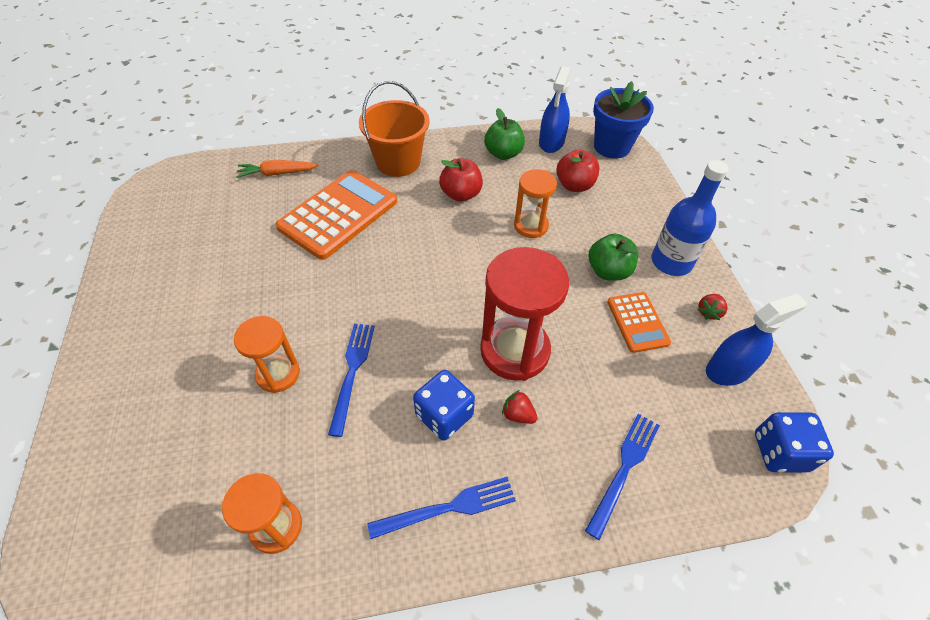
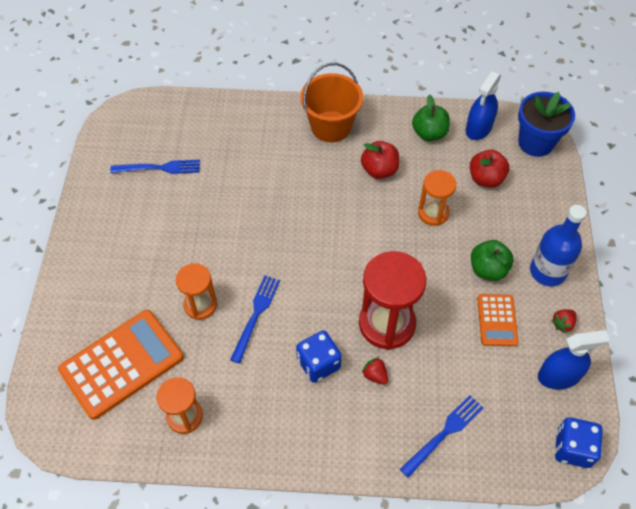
camera: 15 degrees right, 5 degrees up
(277, 173) = (223, 121): orange carrot -> none
(338, 214) = (269, 172): orange calculator -> orange calculator (122, 364)
(450, 507) = (307, 431): blue fork -> blue fork (160, 168)

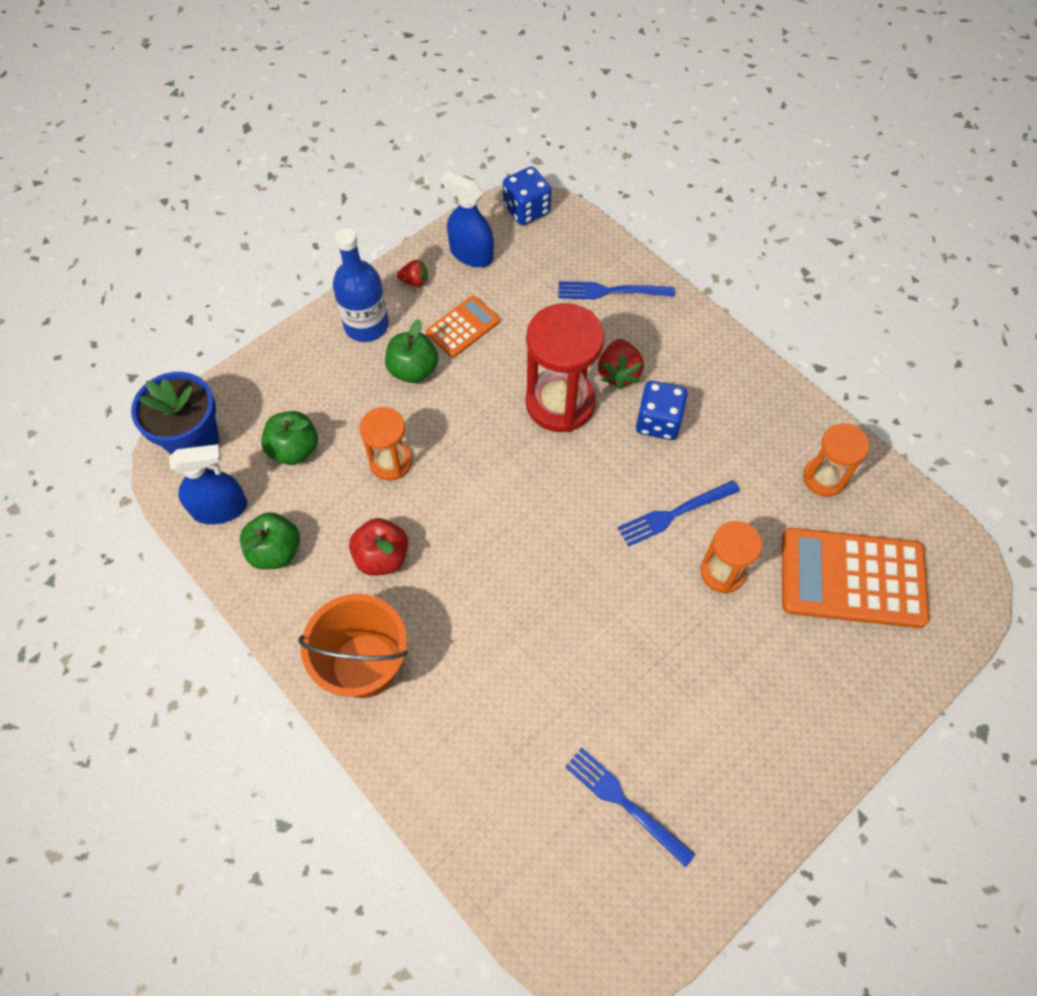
camera: 135 degrees left, 5 degrees up
(375, 375) = (618, 373): red strawberry -> red strawberry, size x1.63
(485, 179) = (294, 449): red apple -> green apple

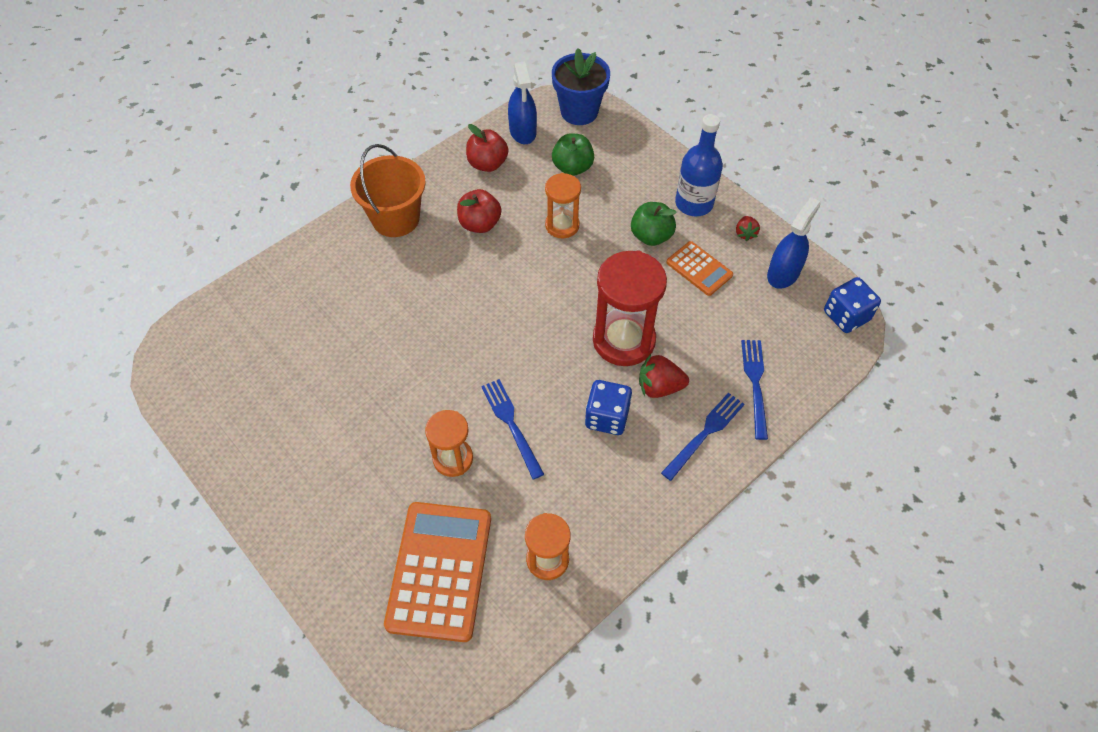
camera: 90 degrees right, 5 degrees down
(275, 551) = (487, 164): green apple -> red apple
(623, 802) = (271, 374): blue fork -> blue fork (705, 433)

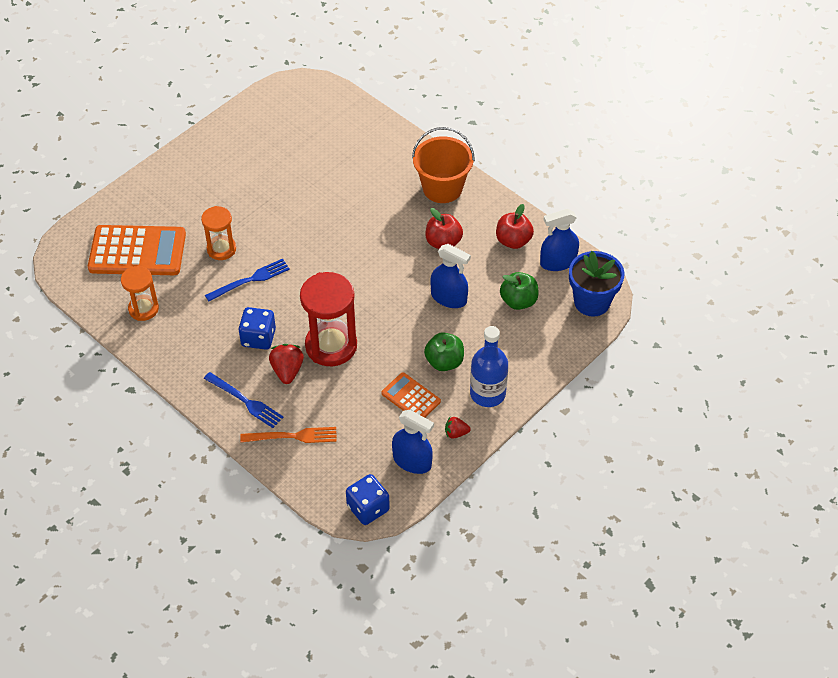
camera: 85 degrees right, 5 degrees down
(562, 225) = (449, 298): orange hourglass -> blue spray bottle
(699, 269) = (411, 397): orange calculator -> orange calculator turned 90 degrees clockwise
(755, 383) = (294, 436): blue fork -> orange fork

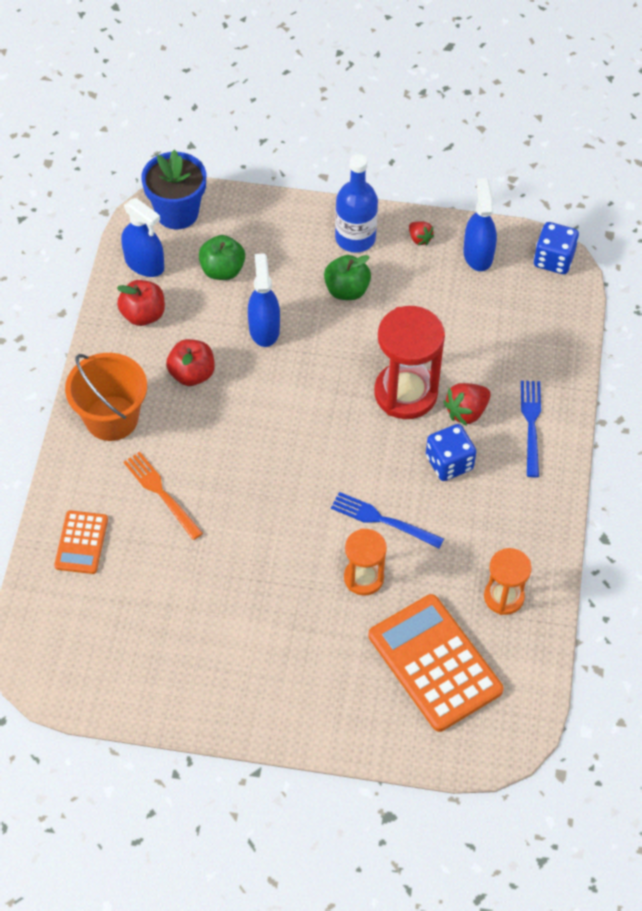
camera: 125 degrees left, 5 degrees up
(294, 436) = (533, 360): orange fork -> orange fork (160, 492)
(411, 397) = (410, 293): orange calculator -> orange calculator (81, 542)

